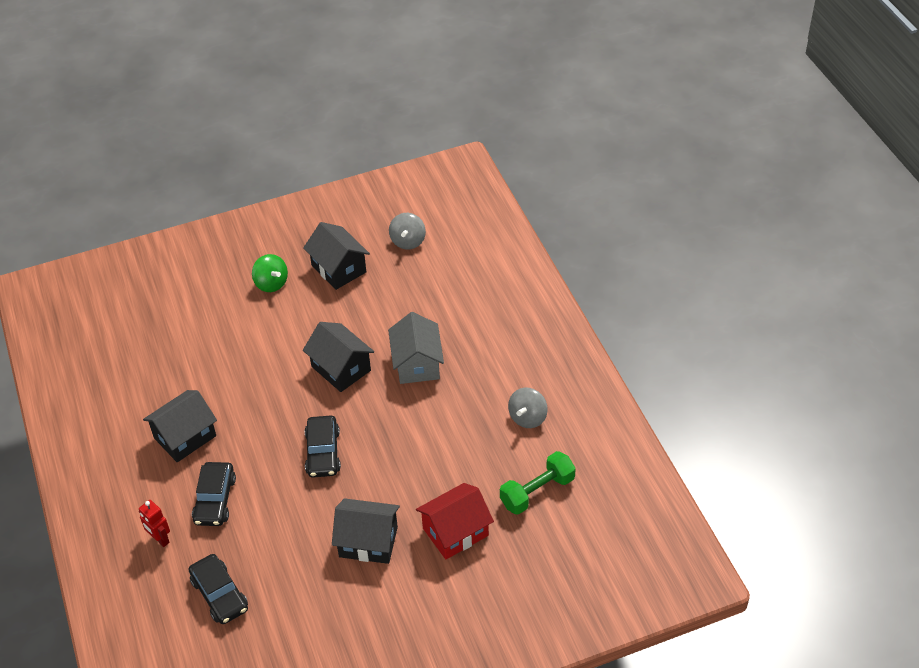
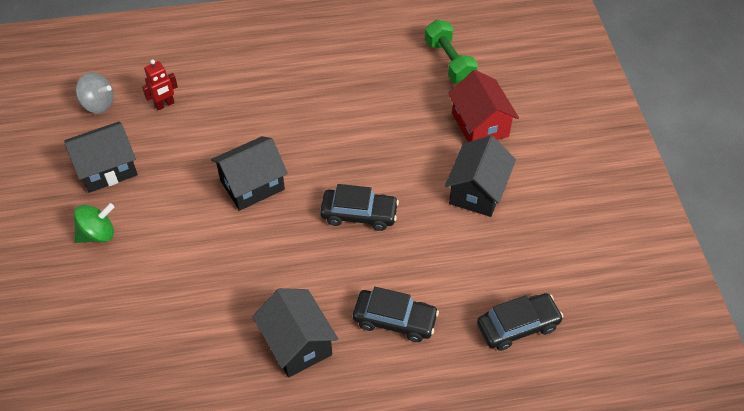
camera: 80 degrees left, 5 degrees up
(160, 539) = (435, 380): red robot -> red robot (164, 105)
(417, 364) = (270, 122): grey house -> none
(528, 418) = (365, 54): grey spinning top -> none

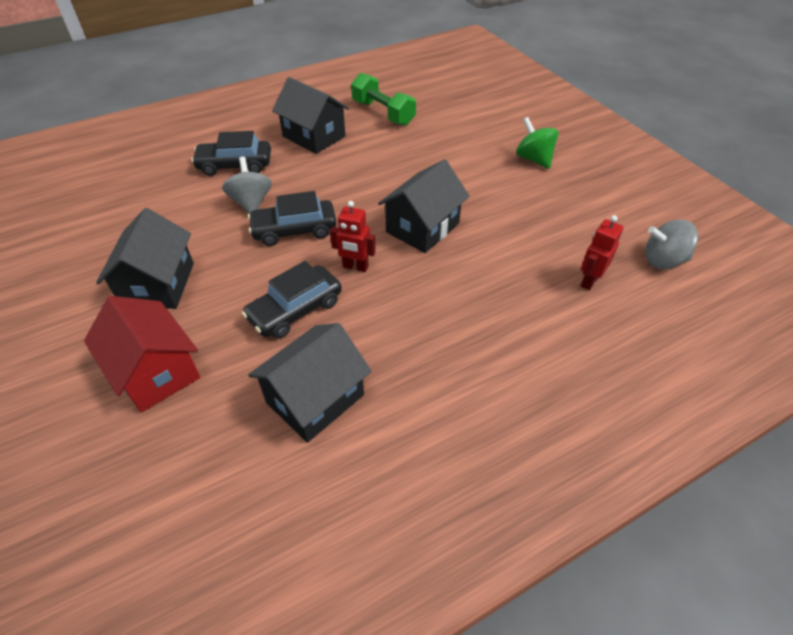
camera: 160 degrees right, 5 degrees down
(98, 234) = (534, 159): green spinning top -> green spinning top turned 105 degrees clockwise
(107, 168) = (581, 205): black house -> black house (315, 398)
(323, 163) = (355, 267): none -> red robot
(389, 258) = (251, 203): none -> grey spinning top
(449, 62) = (214, 473): green dumbbell -> green dumbbell (383, 113)
(517, 326) = (118, 184): black car -> black car (295, 310)

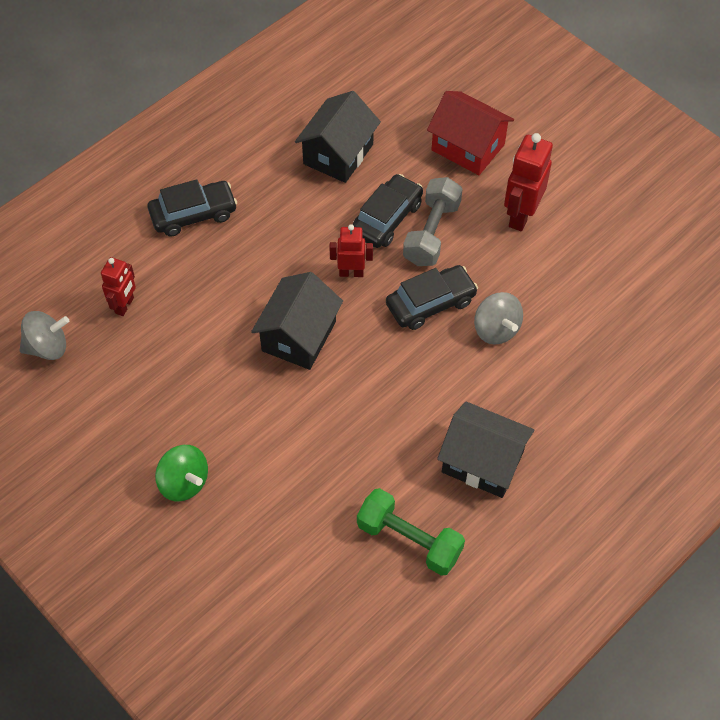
camera: 165 degrees right, 10 degrees up
(158, 285) = (520, 215): black house -> red robot
(235, 165) = (550, 384): black car -> black car (193, 214)
(257, 286) = (432, 233): none -> grey dumbbell

